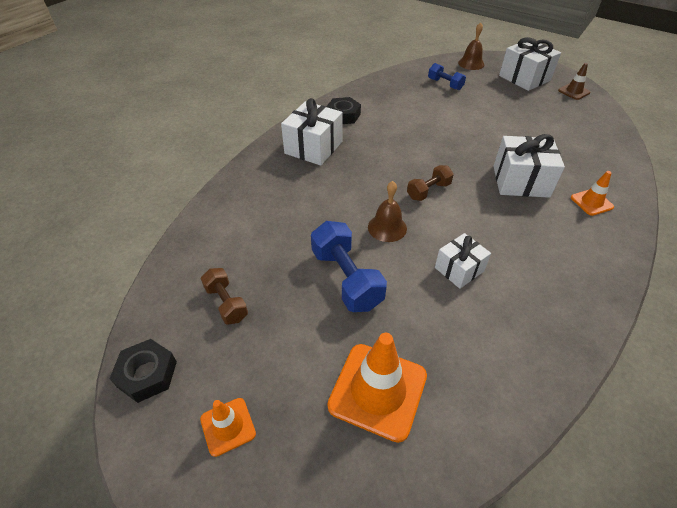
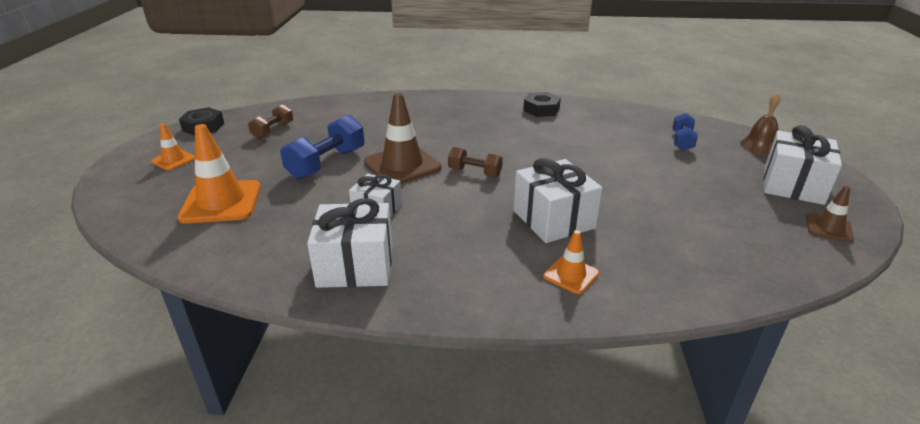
camera: 60 degrees right, 15 degrees down
(313, 147) = (476, 111): white gift -> white gift (355, 265)
(387, 227) = (402, 165): brown bell -> brown traffic cone

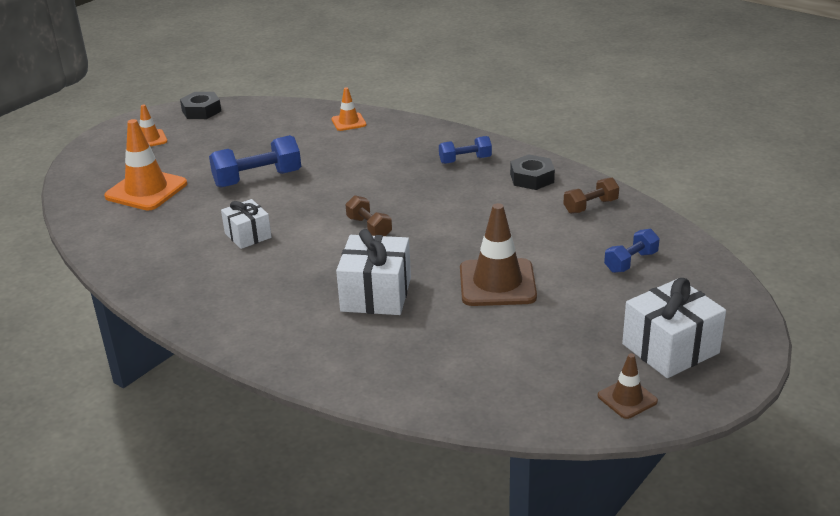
camera: 35 degrees right, 0 degrees up
(273, 131) = (251, 131): brown dumbbell -> brown dumbbell (590, 206)
(355, 265) = (182, 275): white gift -> none
(402, 165) = (316, 200): brown traffic cone -> brown traffic cone (497, 283)
(479, 110) = (465, 160): none -> blue dumbbell
(571, 275) = (324, 343): orange traffic cone -> orange traffic cone (348, 122)
(759, 146) = (715, 296): brown bell -> none

